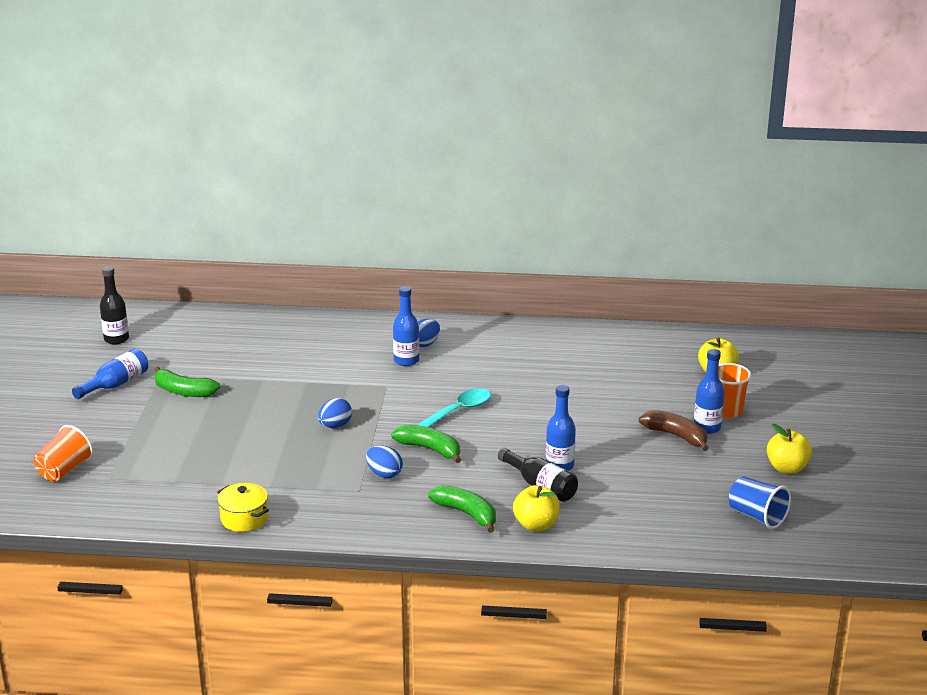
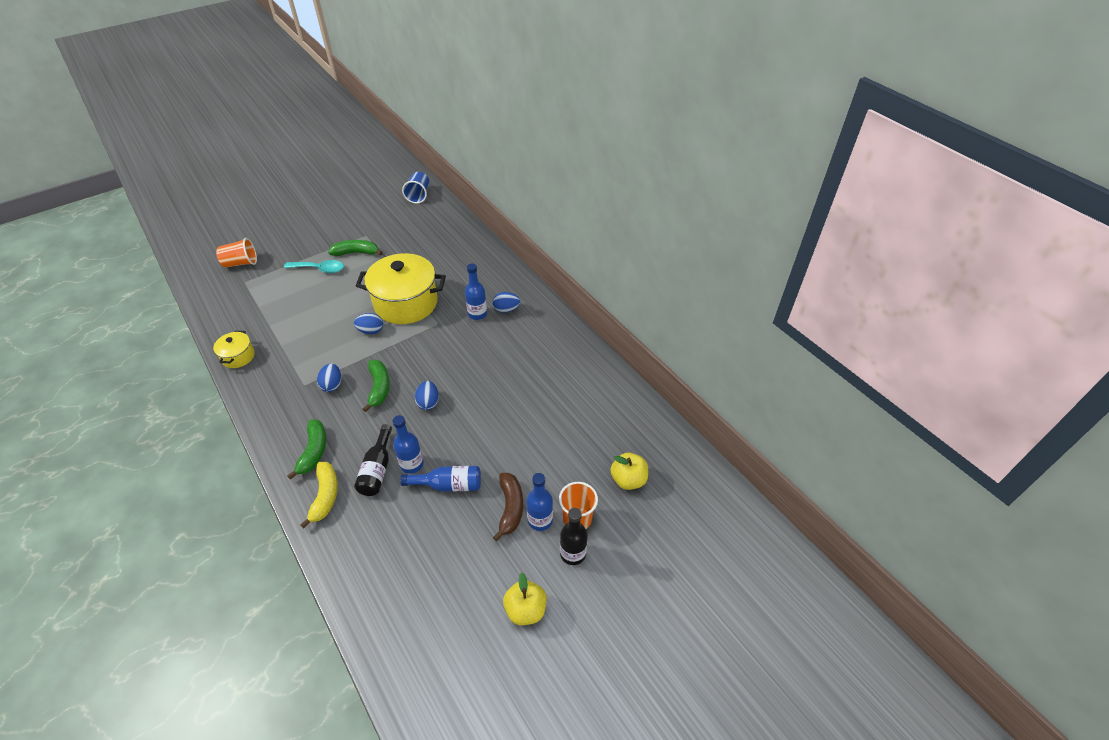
camera: 50 degrees right, 20 degrees up
(115, 384) = (342, 227): blue bottle -> blue bottle (448, 485)
(116, 339) = (389, 199): black bottle -> black bottle (573, 553)
(183, 391) = (356, 253): green banana -> green banana turned 105 degrees clockwise
(323, 392) = (406, 303): none -> yellow pot
(460, 410) = (439, 373): turquoise spoon -> turquoise spoon (320, 269)
(491, 430) = (428, 402): none -> blue egg
(536, 525) = (325, 496): yellow apple -> yellow banana
(757, 516) = (435, 629): blue cup -> blue cup (418, 195)

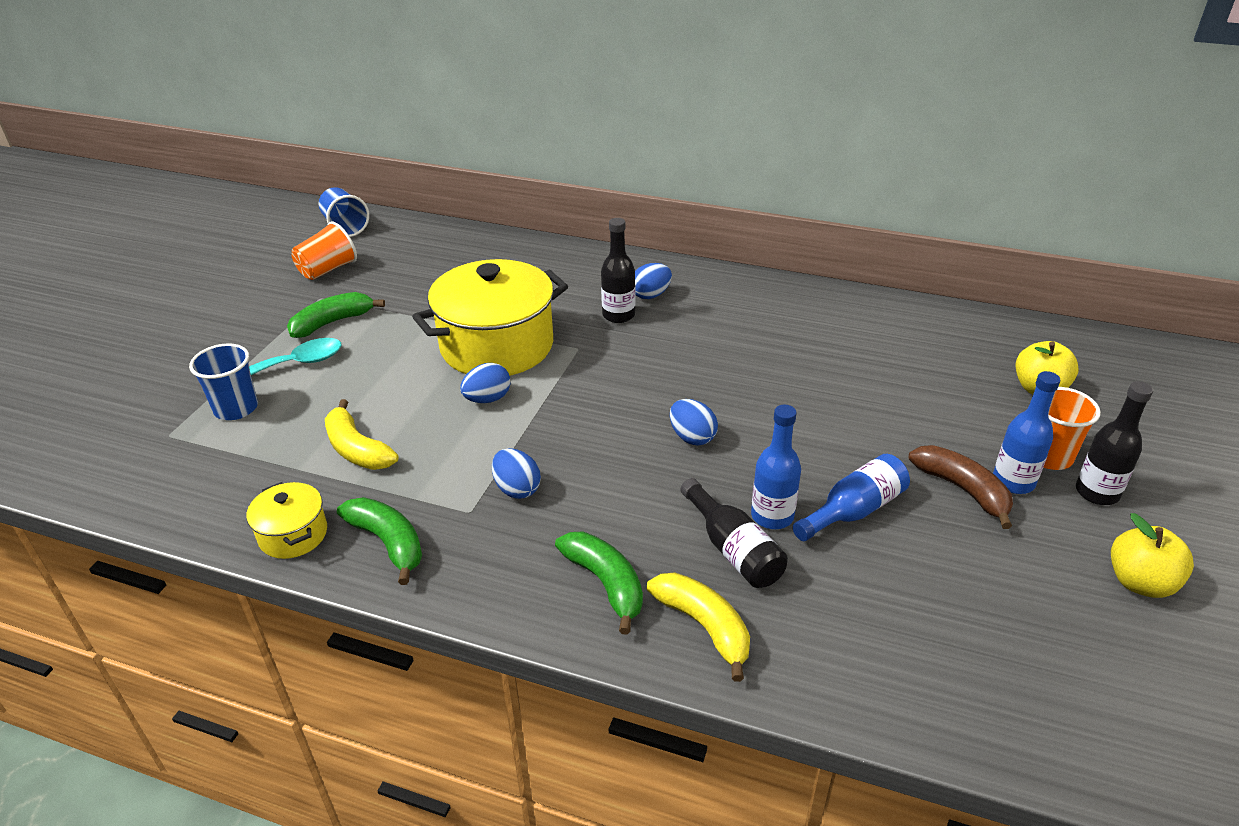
camera: 35 degrees left, 10 degrees down
(241, 263) = (126, 415): orange cup -> orange cup (327, 270)
(278, 281) = (236, 408): none -> blue cup
(298, 328) = (357, 449): none -> yellow banana
(379, 388) = (596, 456): green banana -> green banana (388, 543)
(477, 314) = (618, 315): blue bottle -> black bottle

